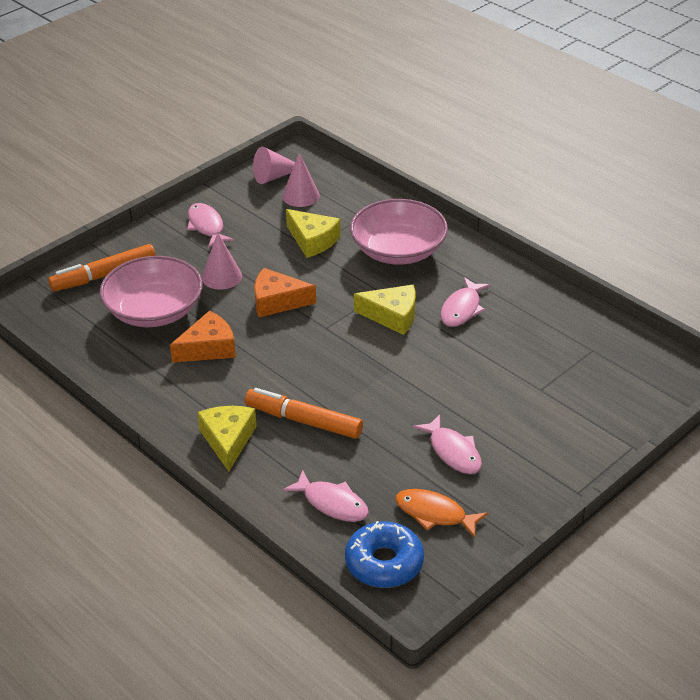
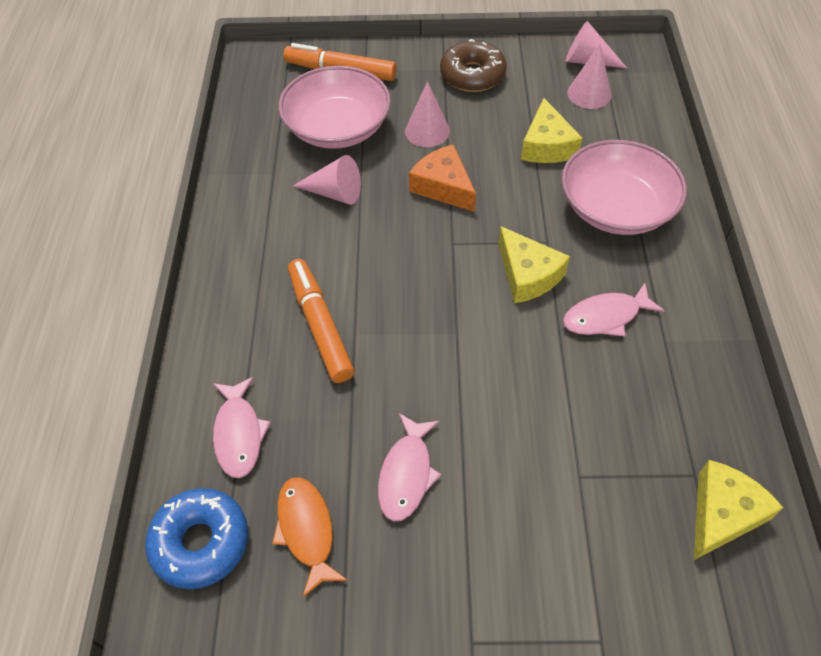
camera: 45 degrees right, 15 degrees up
(207, 226) = (472, 75): pink fish -> brown donut
(208, 348) = (335, 193): orange cheese -> pink cone
(228, 440) = (240, 295): yellow cheese -> yellow cheese (722, 514)

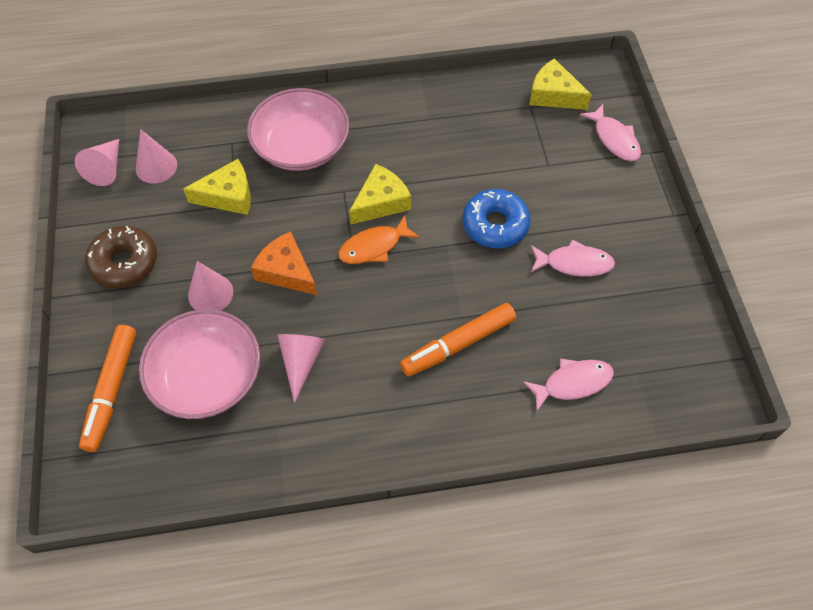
camera: 100 degrees left, 5 degrees up
(201, 542) = (664, 387): blue donut -> blue donut (495, 225)
(307, 530) = (634, 319): orange fish -> orange fish (374, 246)
(443, 187) = (286, 271): orange cheese -> orange cheese turned 90 degrees clockwise
(605, 317) = (414, 152): pink fish -> pink fish (614, 139)

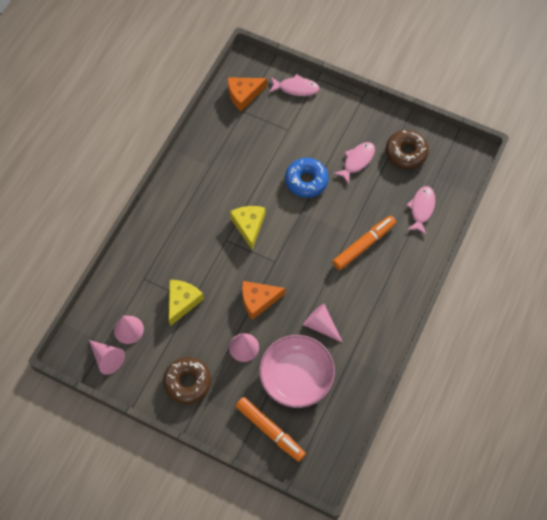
camera: 55 degrees left, 5 degrees up
(301, 146) = (177, 243): pink bowl -> none
(374, 246) = (275, 247): orange fish -> none
(458, 344) = (364, 245): orange marker -> orange marker turned 135 degrees counterclockwise
(553, 95) = (244, 95): yellow cheese -> orange cheese
(640, 313) = (406, 153): none -> brown donut

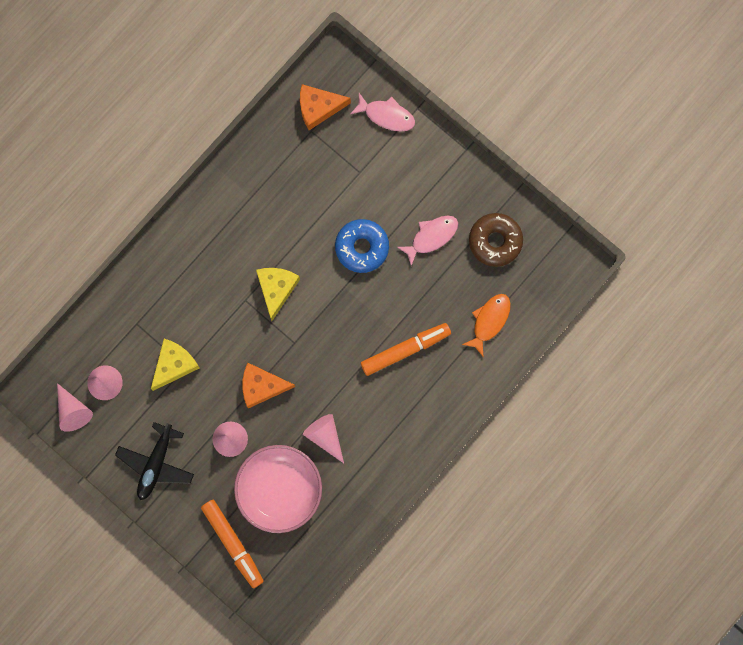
camera: 15 degrees right, 15 degrees up
(187, 382) = (156, 463): brown donut -> black plane
(421, 208) = (489, 321): pink fish -> orange fish

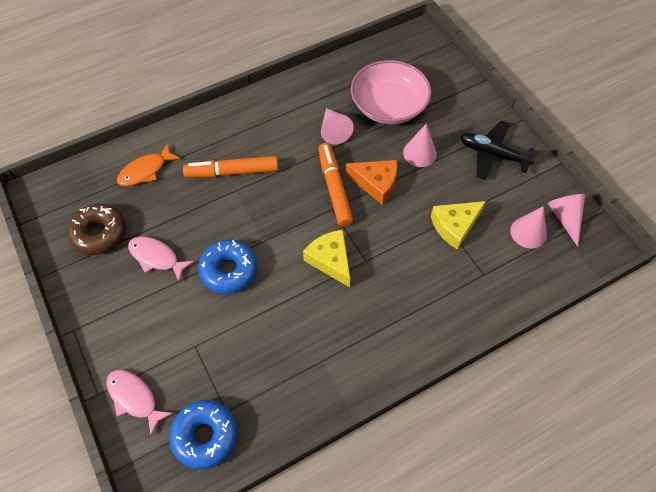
camera: 160 degrees left, 20 degrees down
(156, 463) = (493, 154): black plane -> black plane turned 105 degrees counterclockwise
(233, 544) = (441, 82): orange marker -> orange marker (334, 188)
(276, 289) = (330, 260): yellow cheese -> yellow cheese turned 120 degrees clockwise
(318, 108) = (205, 436): orange cheese -> blue donut
(431, 237) = (156, 257): pink fish -> pink fish turned 45 degrees clockwise

